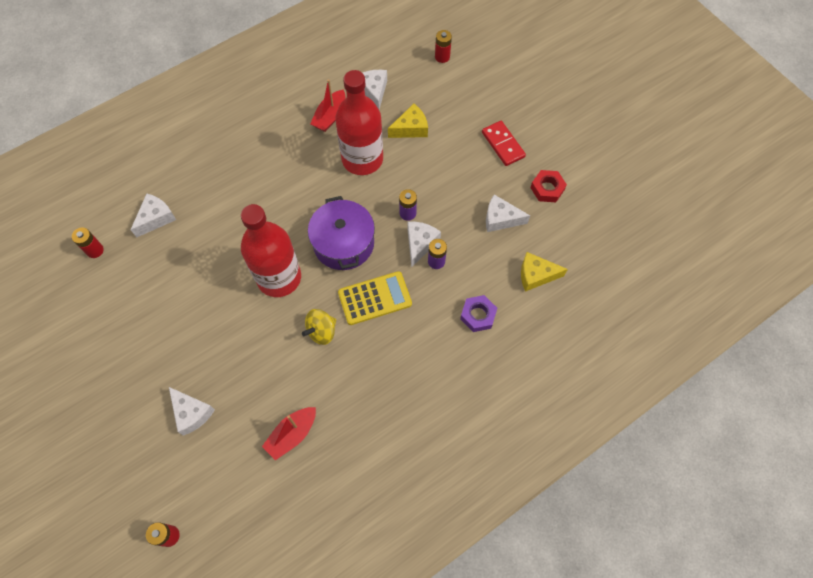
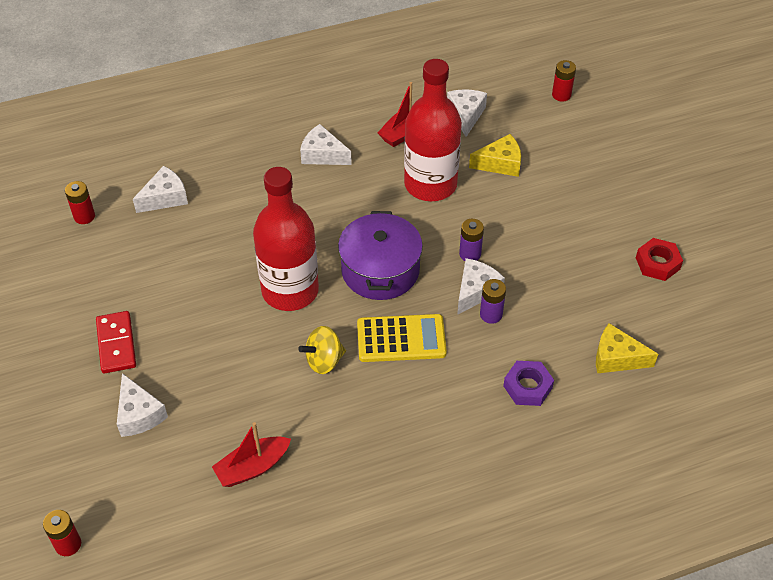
camera: 15 degrees right, 15 degrees down
(500, 219) = (587, 284): white cheese -> white cheese (323, 155)
(503, 144) = (613, 203): red domino -> red domino (116, 344)

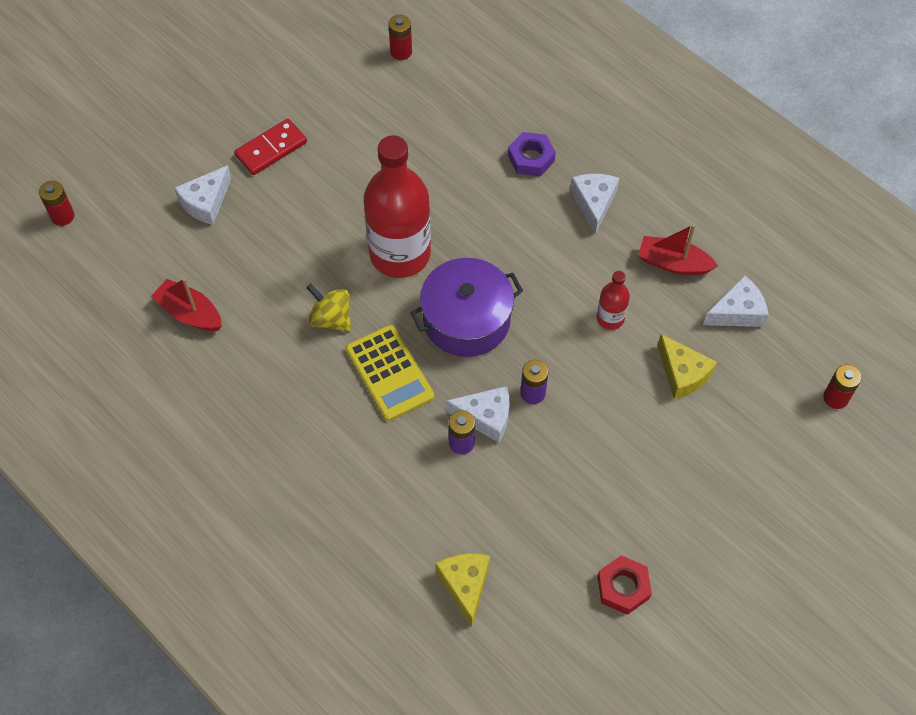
camera: 65 degrees right, 10 degrees up
(165, 198) = (459, 101): white cheese -> none
(430, 184) = (610, 318): red bottle -> red bottle, size x0.45
(527, 387) = (385, 510): purple nut -> purple nut (531, 158)

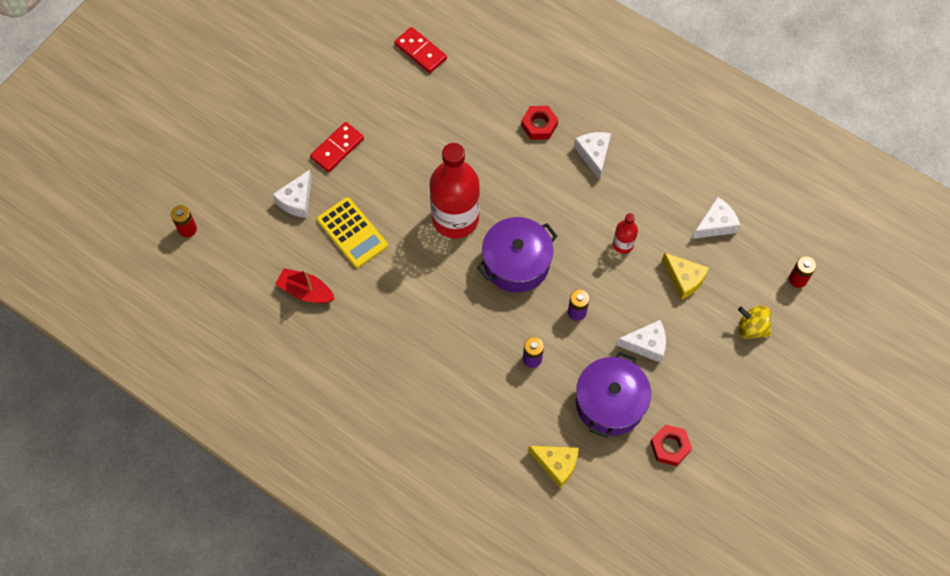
camera: 10 degrees left, 5 degrees up
(331, 318) = (414, 278): yellow spinning top -> yellow spinning top (751, 328)
(389, 373) = (467, 314): yellow calculator -> yellow calculator (352, 233)
(401, 52) = (420, 51): red battery -> red domino
(465, 585) = (556, 464): yellow cheese -> yellow cheese turned 135 degrees clockwise
(485, 417) = (546, 336): white cheese -> white cheese (646, 344)
(531, 158) = (539, 125): purple nut -> red nut
(553, 516) = (610, 403): none -> purple pot
(673, 263) = (661, 193): red boat -> none

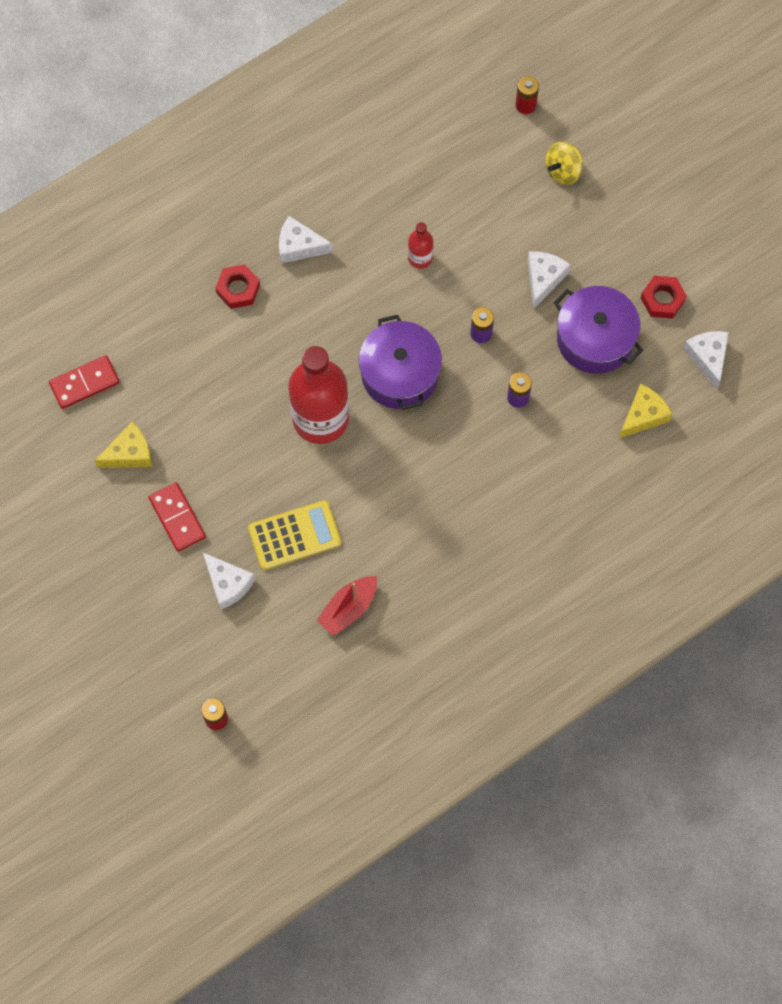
camera: 70 degrees left, 5 degrees up
(684, 279) = (483, 213): yellow cheese -> yellow cheese (130, 453)
(715, 224) = (432, 157): white cheese -> white cheese (708, 357)

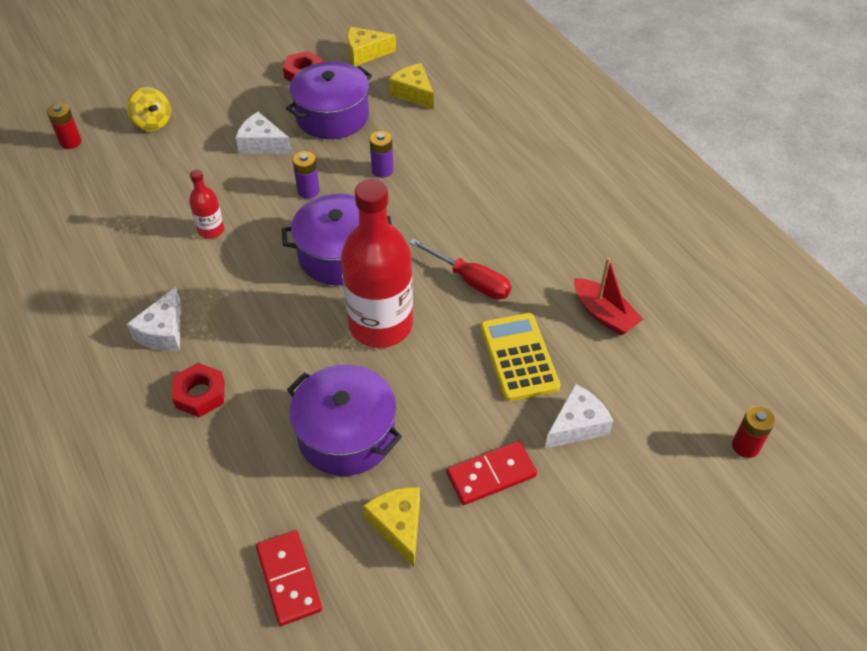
camera: 85 degrees left, 20 degrees down
(207, 405) = (346, 434): none -> purple pot
(379, 490) = (470, 280): none -> red screwdriver
(708, 357) = (365, 53): white cheese -> yellow cheese

